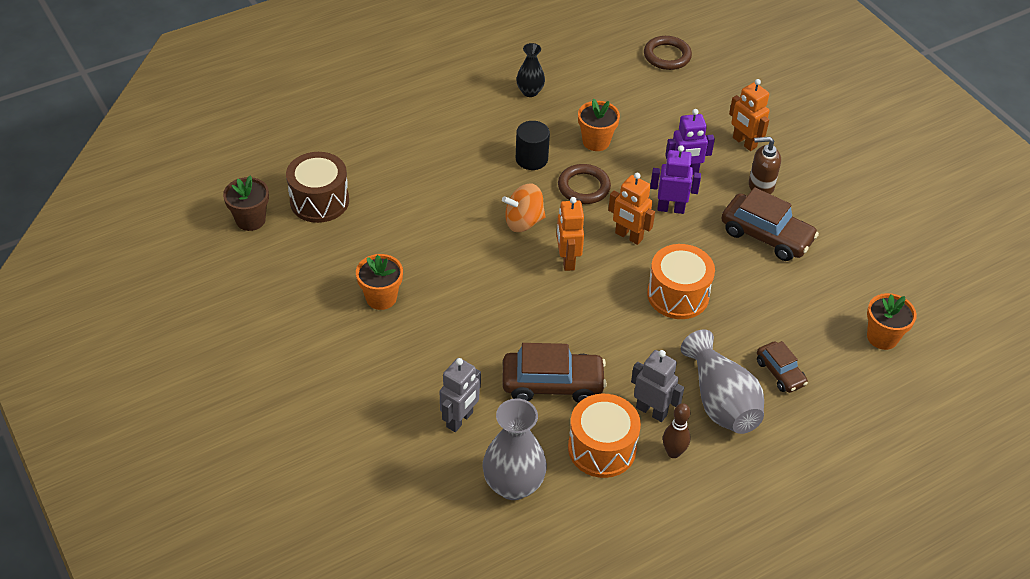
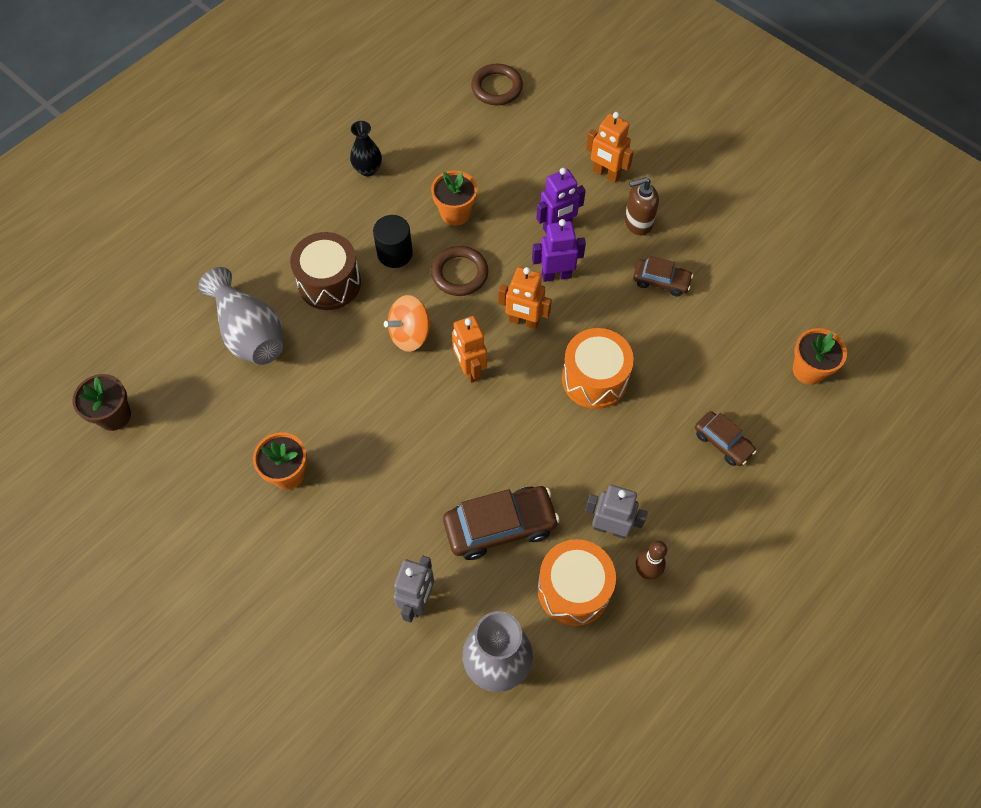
camera: 15 degrees left, 15 degrees up
(319, 201) = (183, 369): brown drum -> brown drum (329, 283)
(720, 401) = (675, 495): grey vase -> grey vase (250, 333)
(766, 236) = (661, 281): brown car -> brown car, size x0.58

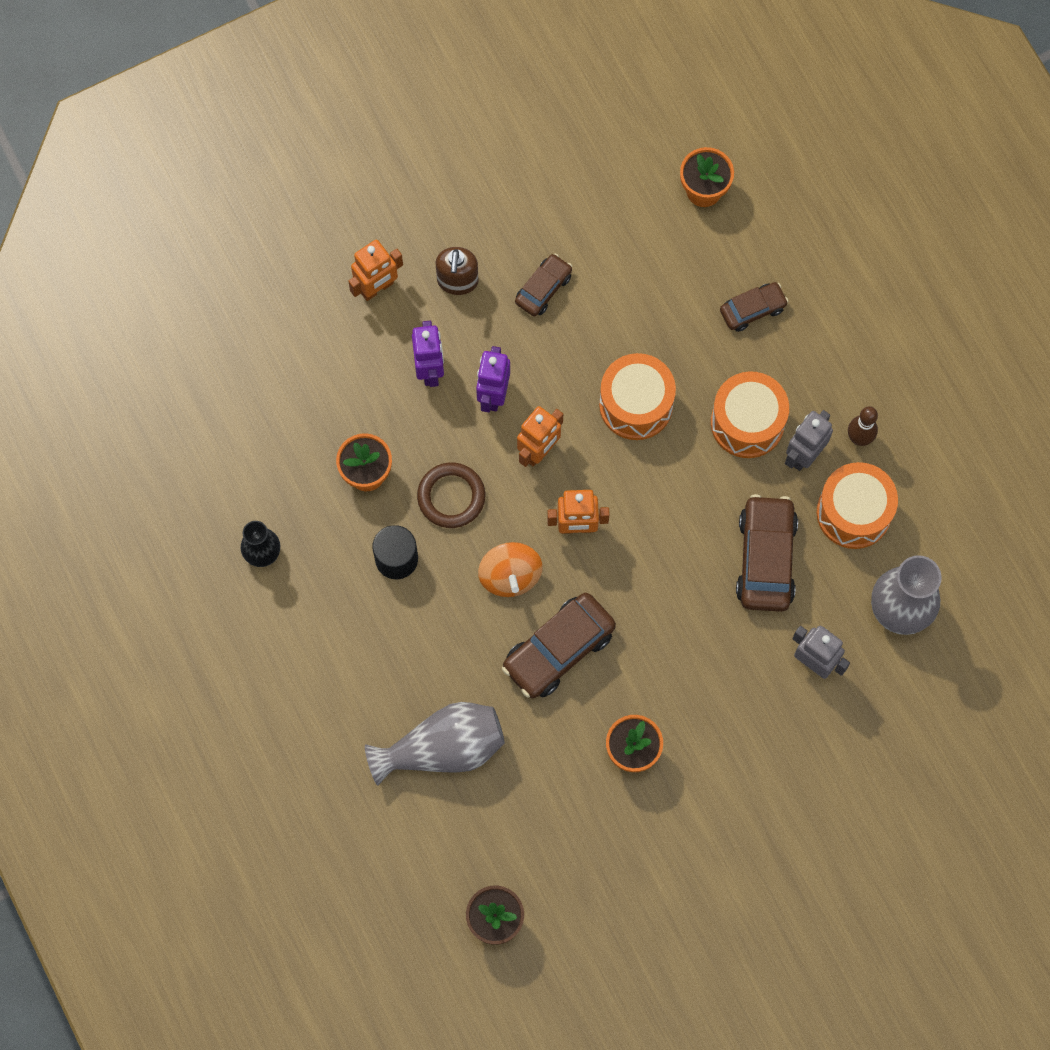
camera: 70 degrees left, 10 degrees up
(329, 283) = (409, 643): brown drum -> none
(359, 389) = (558, 650): none -> brown car
(496, 88) = (197, 362): brown ring -> none
(618, 471) = (747, 422): none -> orange drum

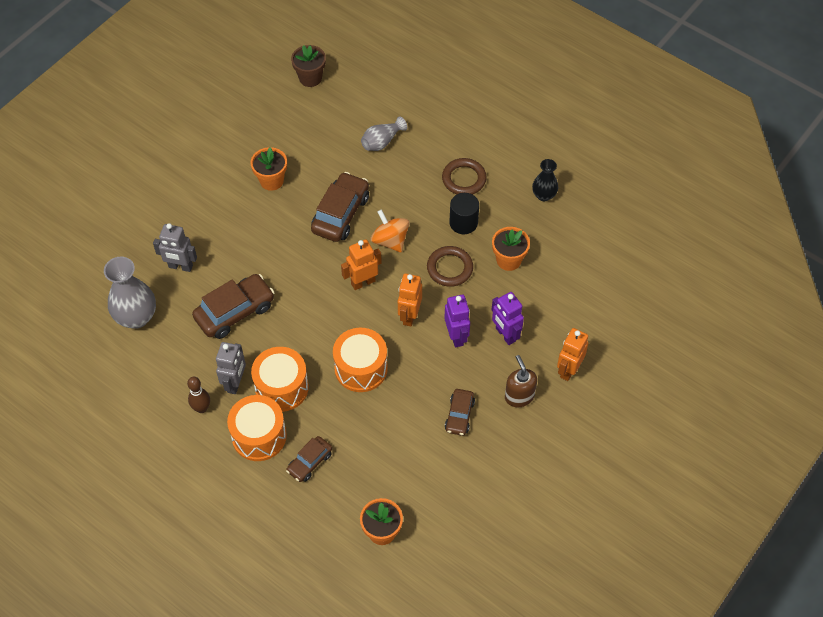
camera: 155 degrees right, 15 degrees down
(358, 630) = (464, 179): none -> brown ring
(443, 749) = (382, 142): grey vase -> grey vase, size x0.58
(766, 558) = (235, 312): brown car -> brown car turned 105 degrees counterclockwise
(853, 512) = (188, 361): orange drum -> orange drum (259, 436)

